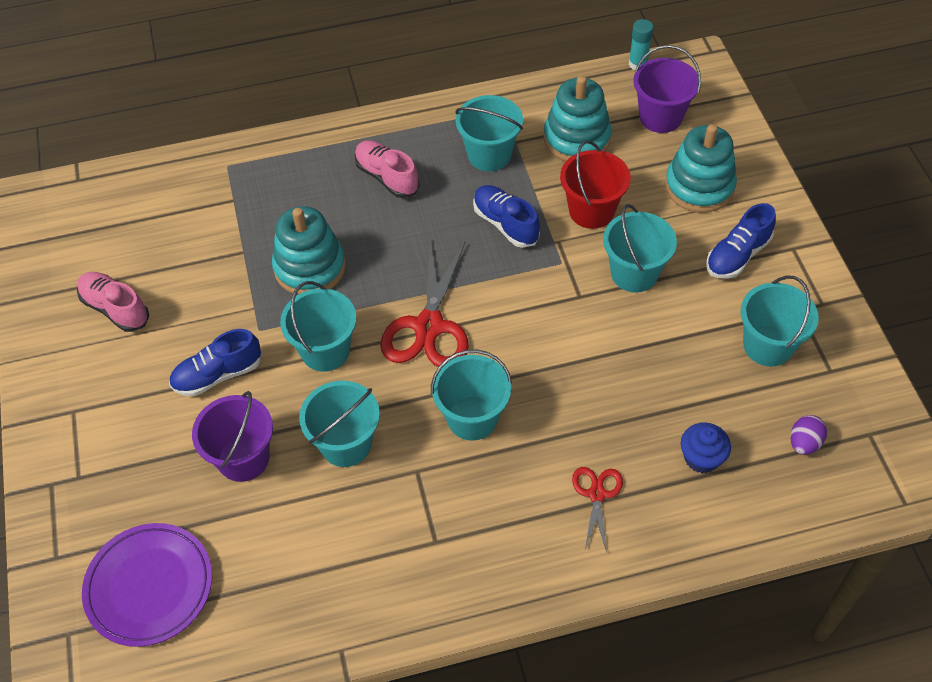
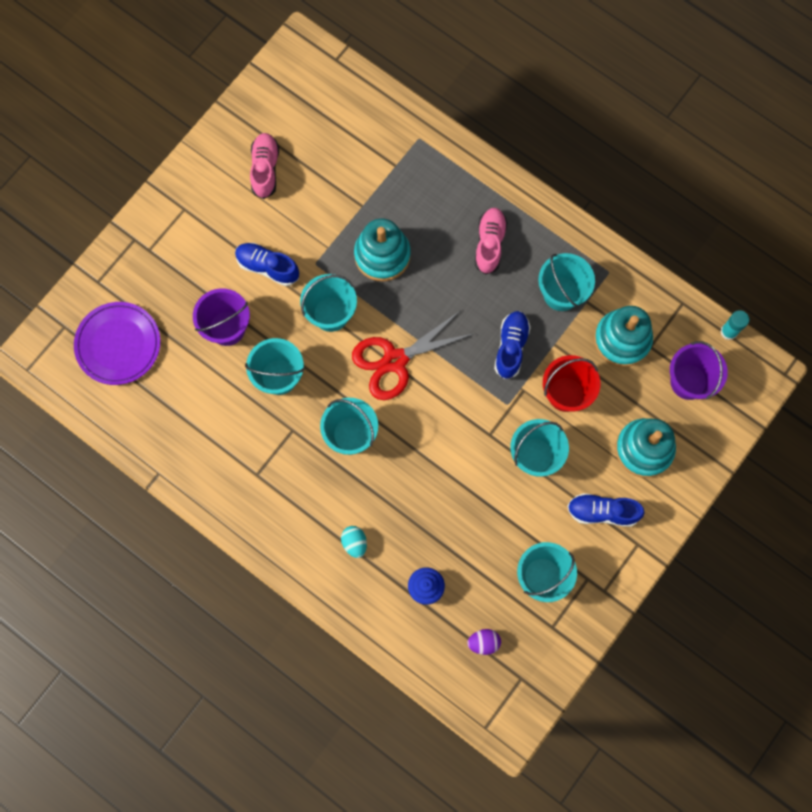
camera: 50 degrees right, 20 degrees up
(597, 494) = (354, 543): red scissors -> turquoise egg

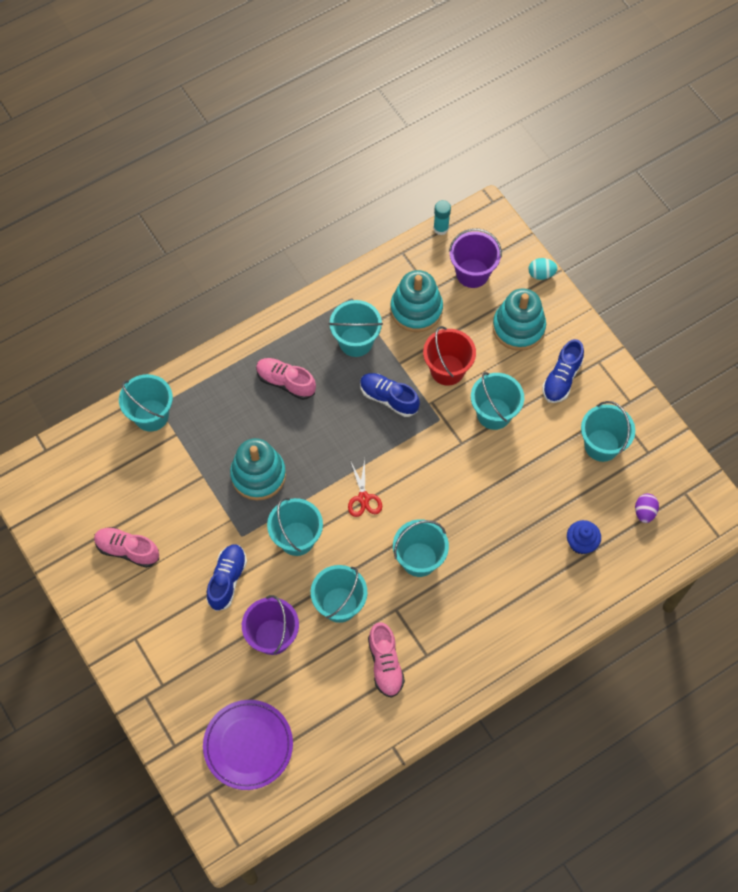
camera: 70 degrees left, 10 degrees down
(235, 439) = (385, 664): none -> pink shoe
(267, 267) = (227, 580): blue shoe -> blue shoe turned 150 degrees clockwise
(354, 543) = (521, 590): turquoise egg -> turquoise egg (541, 274)
(395, 360) = (363, 498): red scissors -> red scissors, size x0.53
(406, 136) = (151, 415): none -> turquoise bucket

